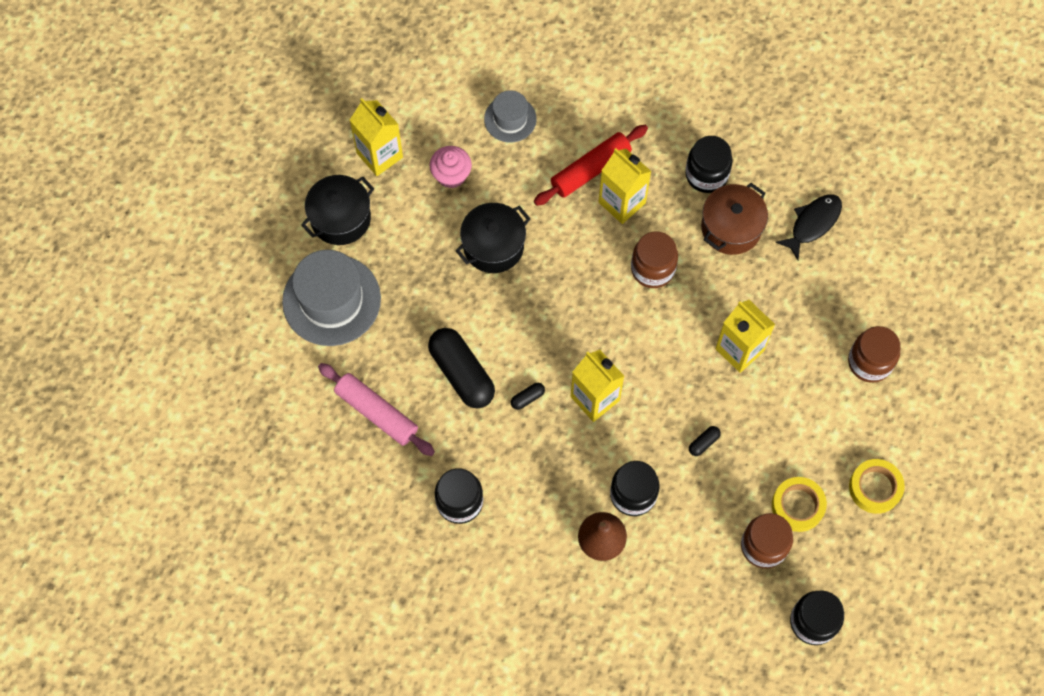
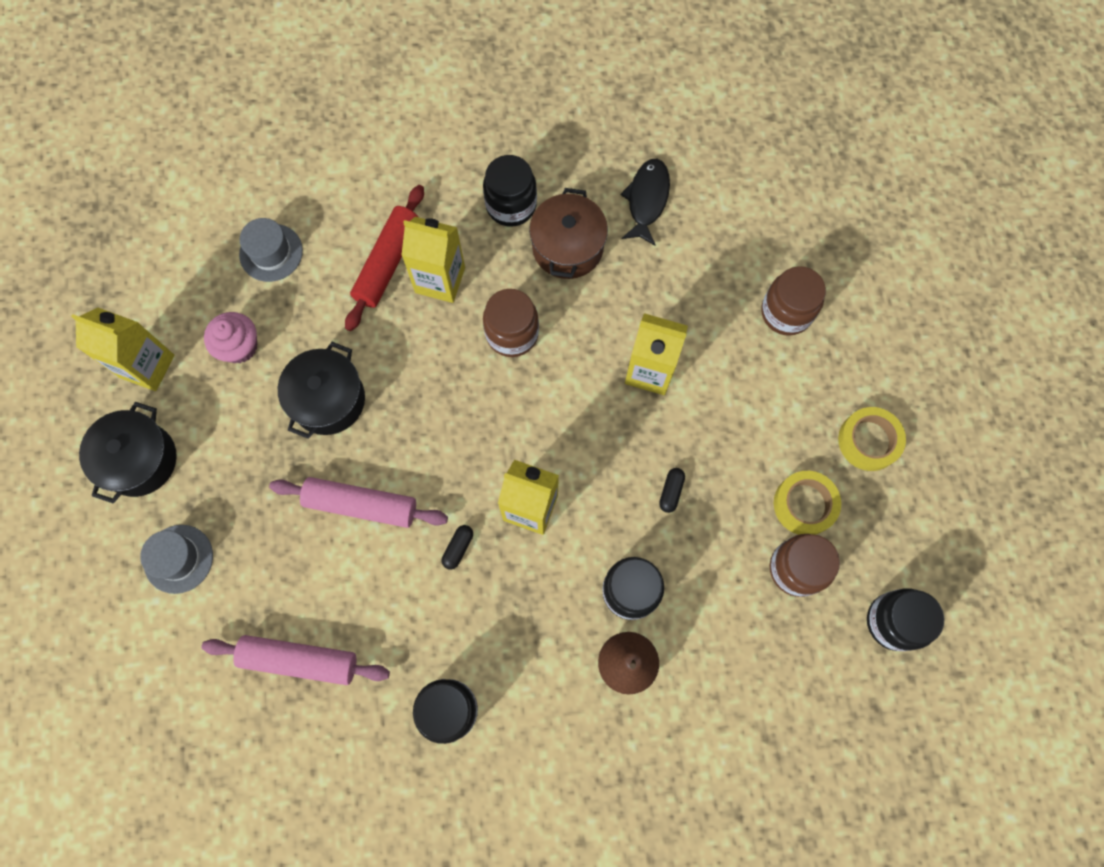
camera: 30 degrees left, 5 degrees up
(331, 300) = (178, 559): grey hat -> grey hat, size x0.56
(461, 373) = (371, 561): black capsule -> none
(476, 331) = (361, 505): none -> pink rolling pin

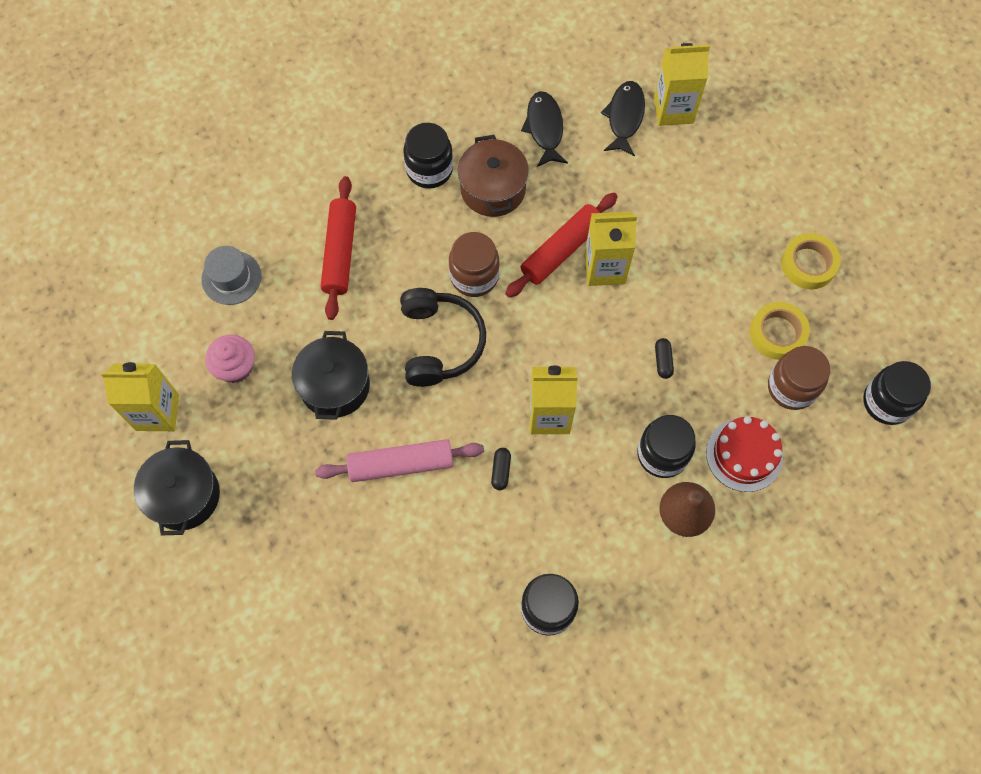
camera: 20 degrees left, 5 degrees down
(178, 559) = (255, 568): grey hat -> none
(299, 660) = (400, 615): pink rolling pin -> none
(440, 280) = (392, 252): yellow carton -> yellow carton (673, 109)
(449, 391) = (439, 343): none -> black headphones
(612, 336) = (561, 250): none -> red rolling pin
(716, 622) = (744, 454): none -> red cake
(735, 215) = (624, 117): none -> black fish
(786, 312) = (699, 183): brown jar -> none

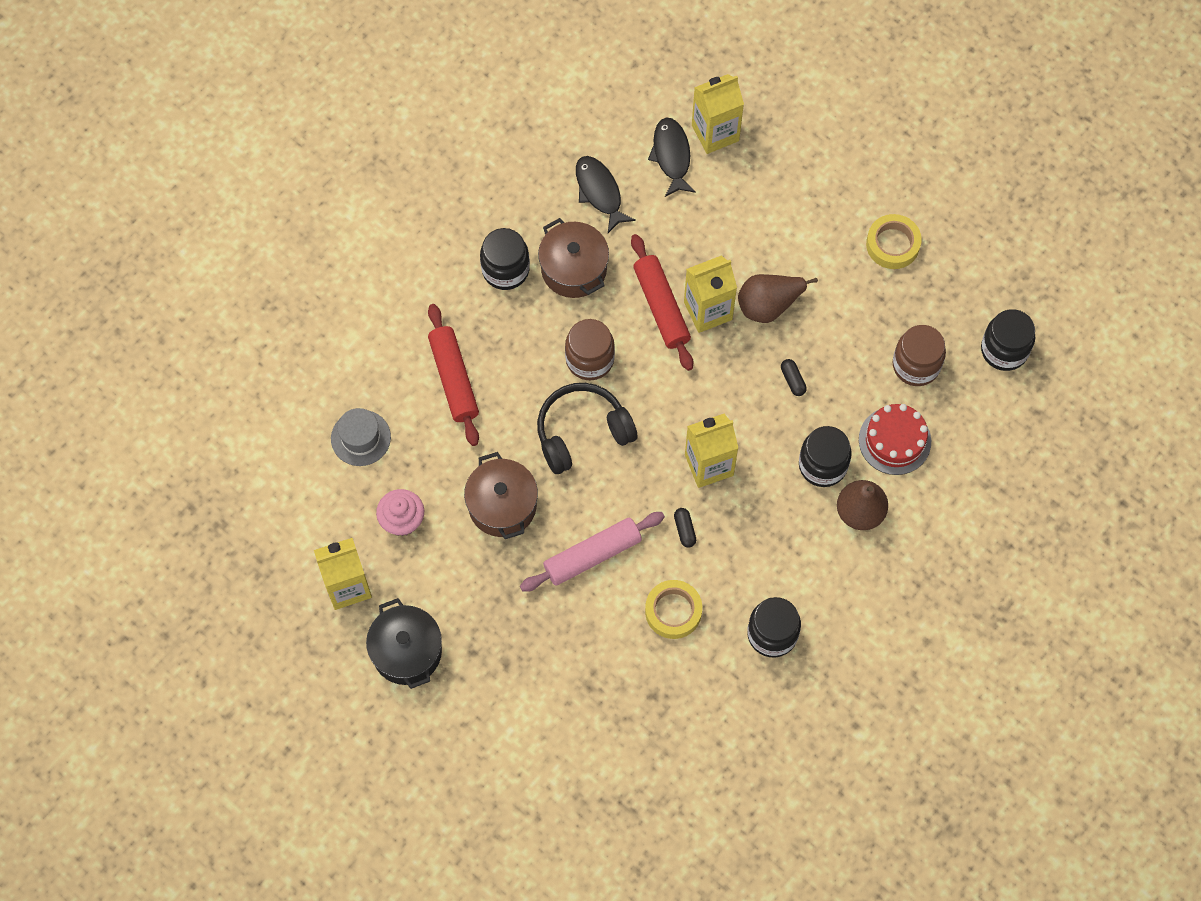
camera: 20 degrees left, 0 degrees up
(335, 386) = (502, 505): black pot -> brown pot
(439, 343) = (582, 433): black headphones -> black headphones turned 90 degrees counterclockwise
(561, 250) = (661, 307): red rolling pin -> red rolling pin turned 45 degrees counterclockwise
(666, 282) = (769, 305): none -> brown pear
(777, 333) = (886, 319): yellow tape -> yellow tape (673, 611)

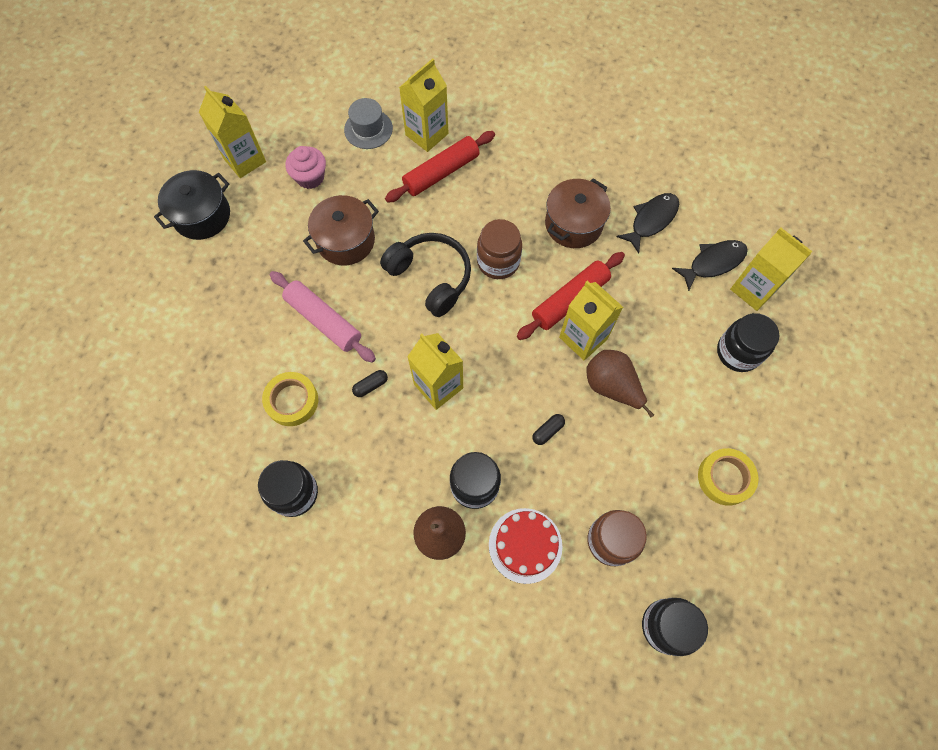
camera: 70 degrees right, 0 degrees up
(395, 377) = (427, 134): none -> yellow carton
(505, 270) = (550, 177): black jar -> black jar (738, 352)

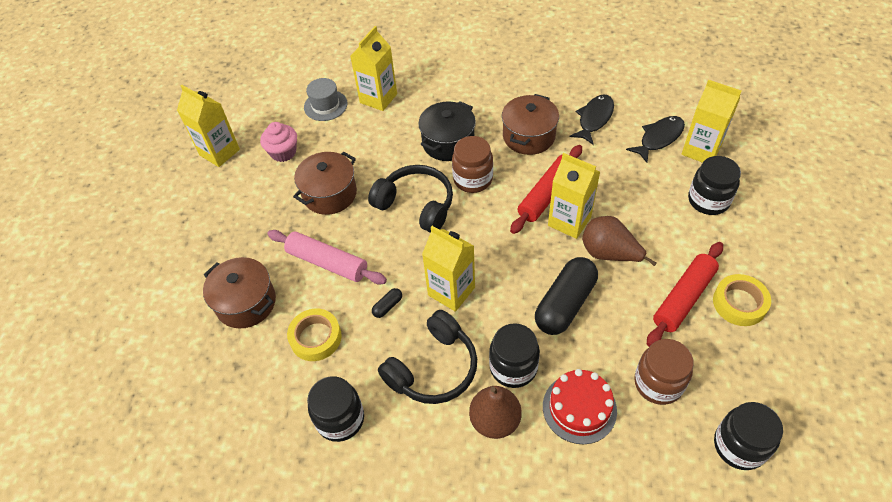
camera: 10 degrees left, 15 degrees down
(202, 216) = (190, 204): black pot -> black pot (448, 142)
(233, 344) = (246, 303): none -> brown pot
(397, 464) = (433, 368): none -> black headphones
(441, 173) = (400, 124): red rolling pin -> red rolling pin (683, 298)
(548, 431) = (565, 304): black capsule -> black capsule, size x2.42

